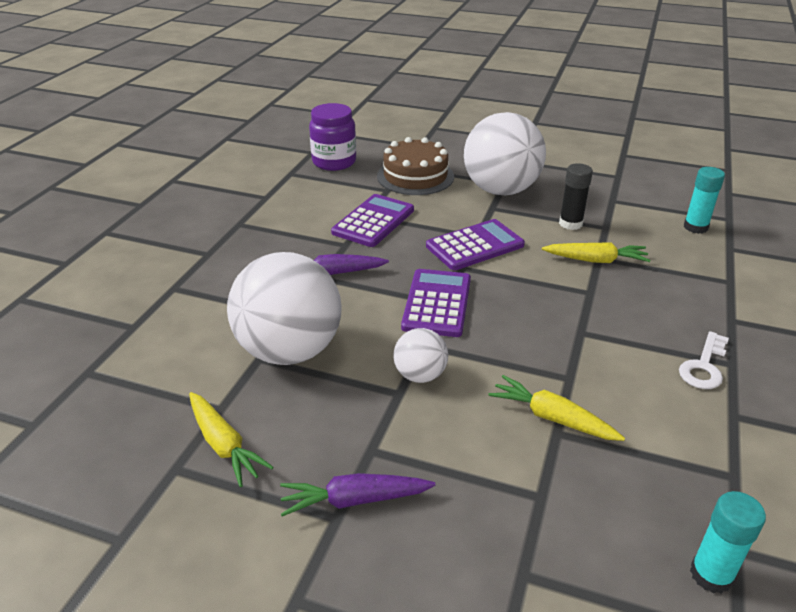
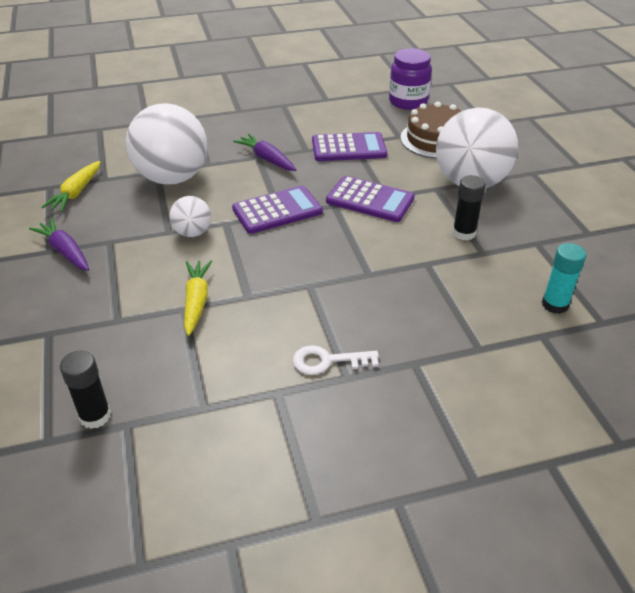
camera: 55 degrees right, 5 degrees up
(596, 260) = (421, 263): yellow carrot -> none
(711, 575) = (95, 416): turquoise glue stick -> black glue stick

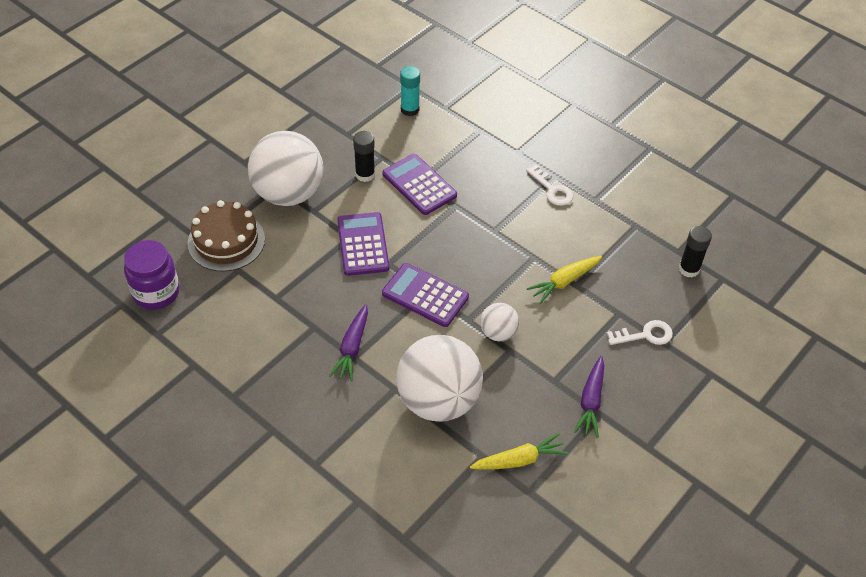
camera: 125 degrees left, 10 degrees up
(73, 324) = (645, 335): none -> white key
(348, 148) = (287, 296): purple calculator -> purple calculator (419, 185)

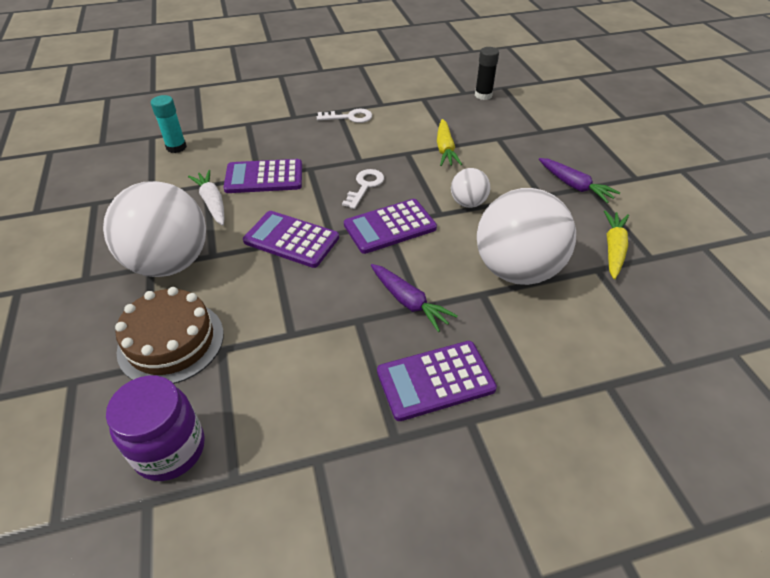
camera: 55 degrees left, 5 degrees down
(291, 397) = (435, 380): none -> purple calculator
(365, 174) = (212, 203): black glue stick -> white carrot
(645, 335) = (528, 136): white key -> white key (365, 186)

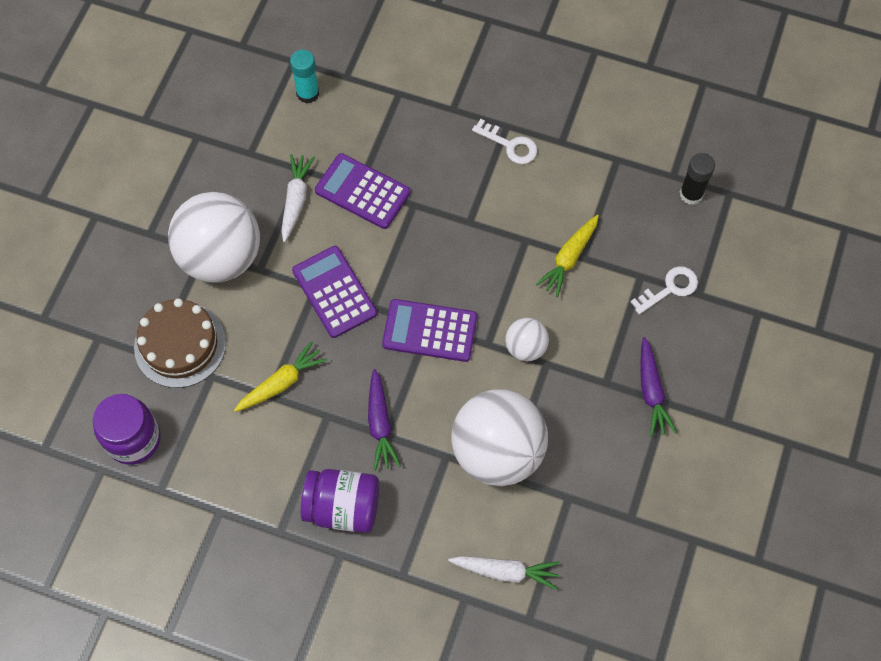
camera: 35 degrees right, 20 degrees up
(365, 186) = (447, 263): white key -> white key (669, 288)
(435, 380) = (343, 507): purple calculator -> purple jar
(613, 249) = (607, 487): yellow carrot -> yellow carrot (281, 382)
(614, 344) = (505, 571): none -> white carrot

